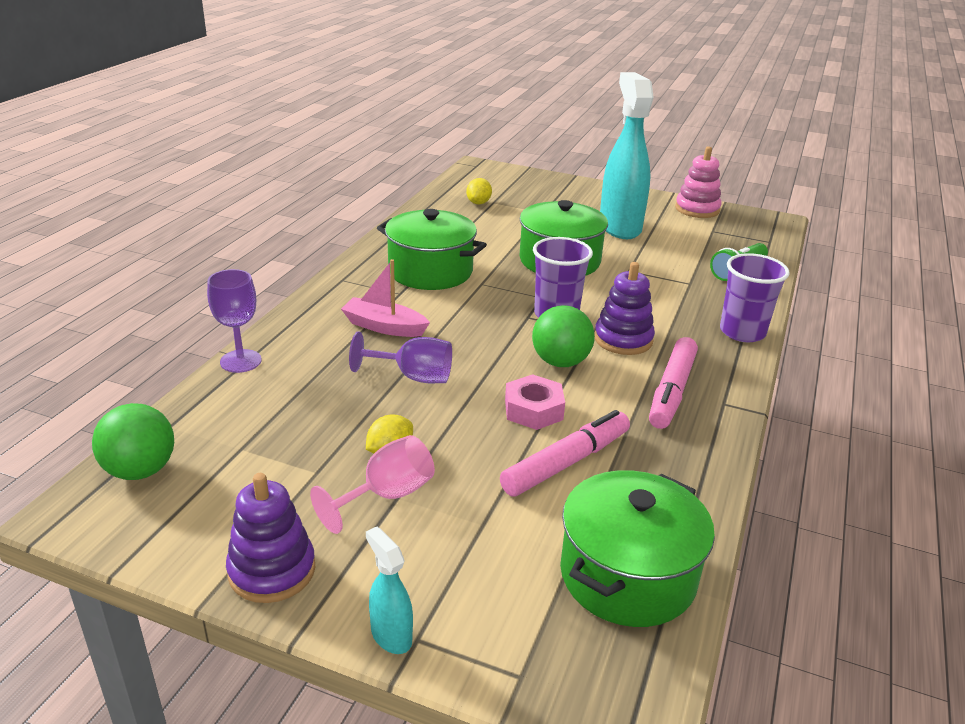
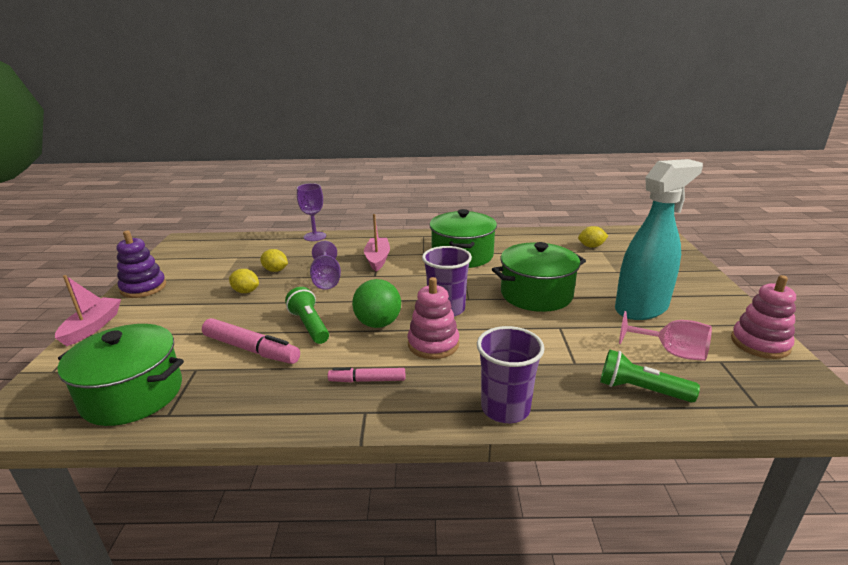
camera: 70 degrees right, 5 degrees down
(140, 470) = (214, 243): green ball -> none
(338, 415) = (275, 270): none -> yellow lemon
(386, 496) = (205, 300): pink goblet -> pink goblet (671, 352)
(391, 635) = (92, 327): turquoise spray bottle -> pink boat
(533, 410) = (309, 325): pink nut -> green flashlight
(623, 339) = (433, 344): purple stacking toy -> pink stacking toy
(672, 391) = (367, 380): pink marker -> pink marker, size x0.60

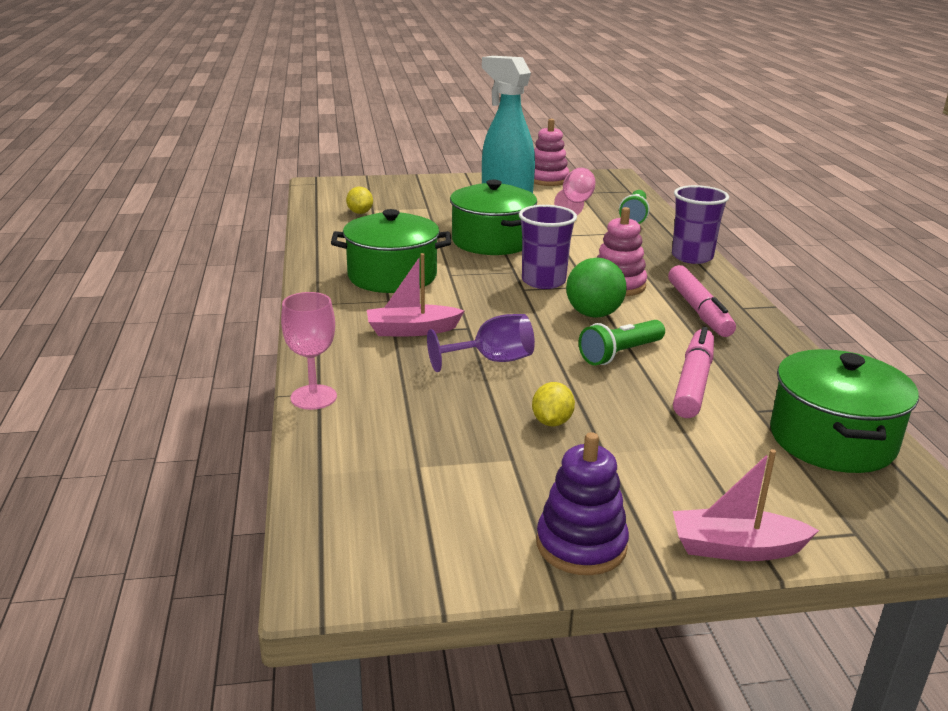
camera: 100 degrees left, 0 degrees up
(275, 270) = (469, 410): yellow lemon -> none
(315, 236) = (313, 397): purple goblet -> pink goblet
(367, 380) = (699, 310): pink marker -> pink marker, size x1.65

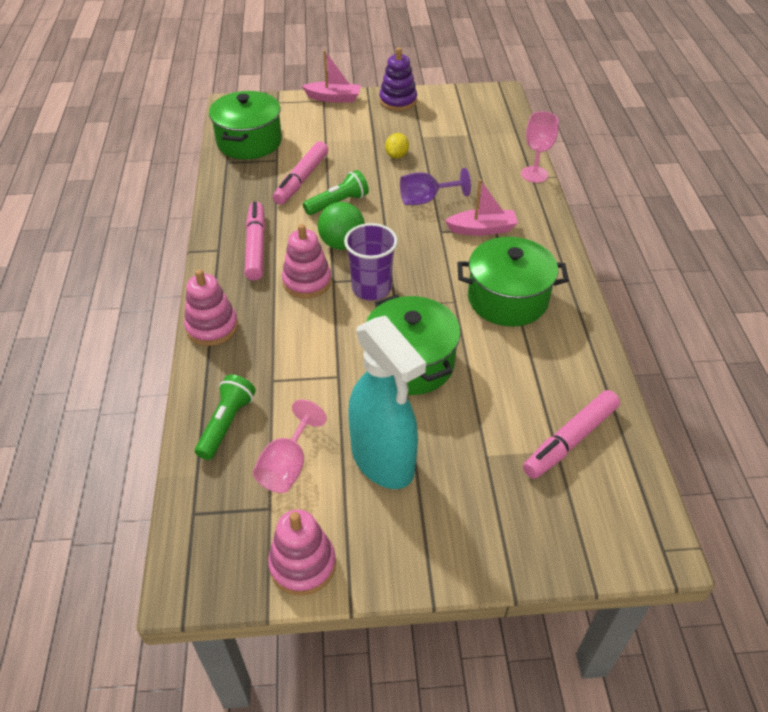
camera: 175 degrees left, 20 degrees up
(360, 213) = (570, 440): yellow lemon -> pink marker
(692, 257) = (212, 327): purple cup -> pink stacking toy

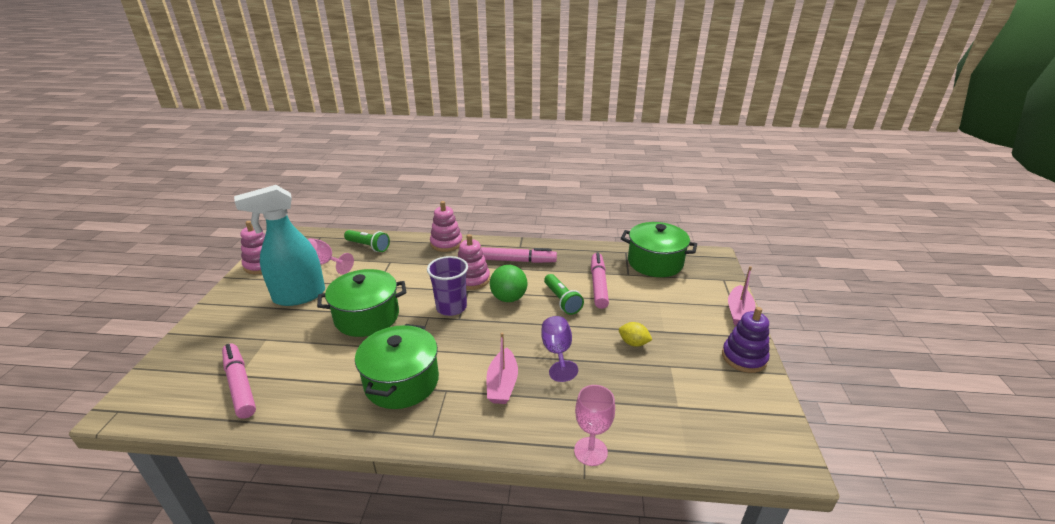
camera: 100 degrees right, 15 degrees down
(302, 179) = (598, 285): pink marker -> pink marker turned 60 degrees clockwise

